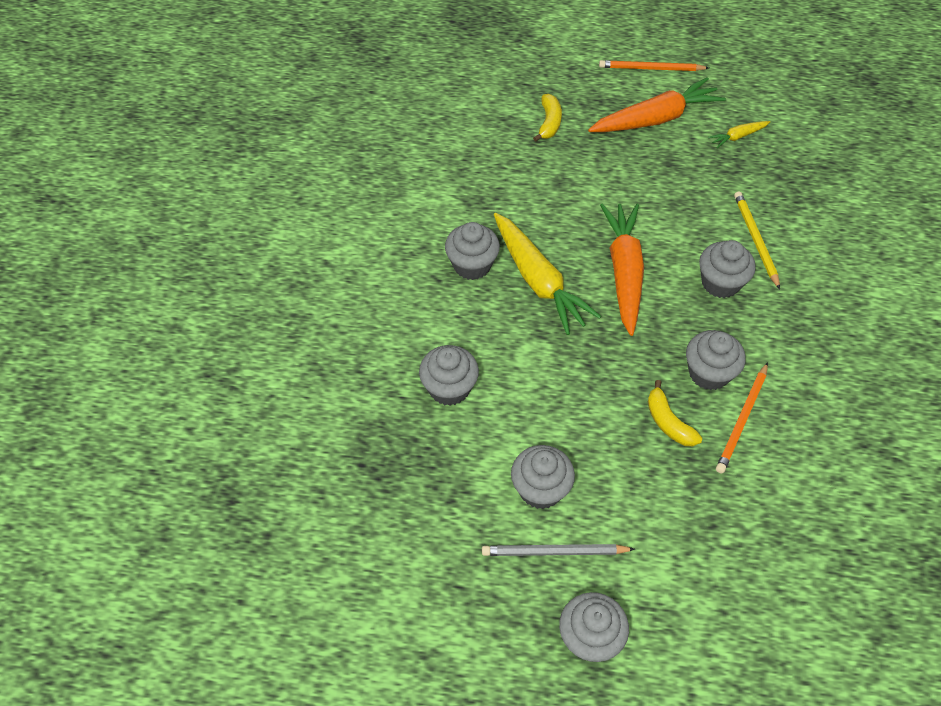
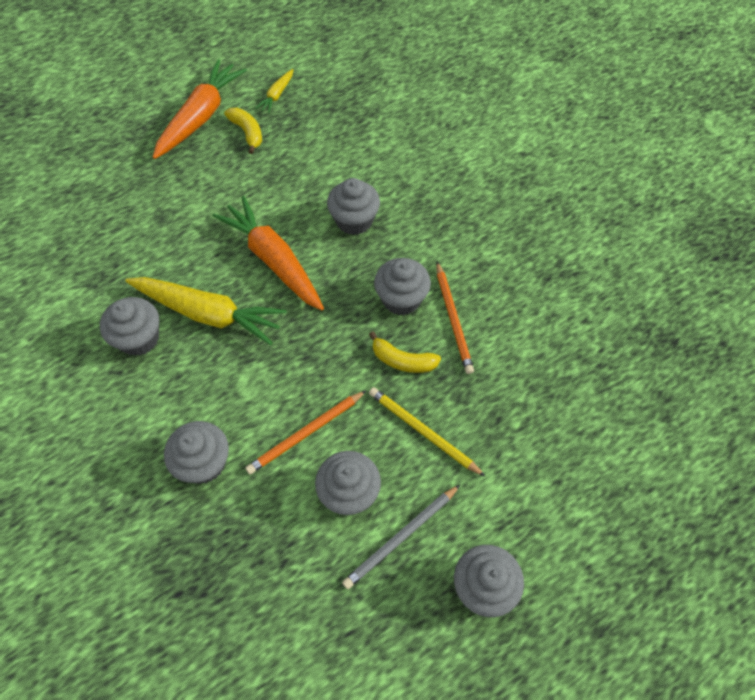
camera: 40 degrees left, 5 degrees up
(549, 123) = (112, 171): yellow banana -> yellow banana (247, 133)
(651, 68) = (165, 77): orange pencil -> orange pencil (306, 433)
(755, 240) = (353, 170): yellow pencil -> yellow pencil (423, 432)

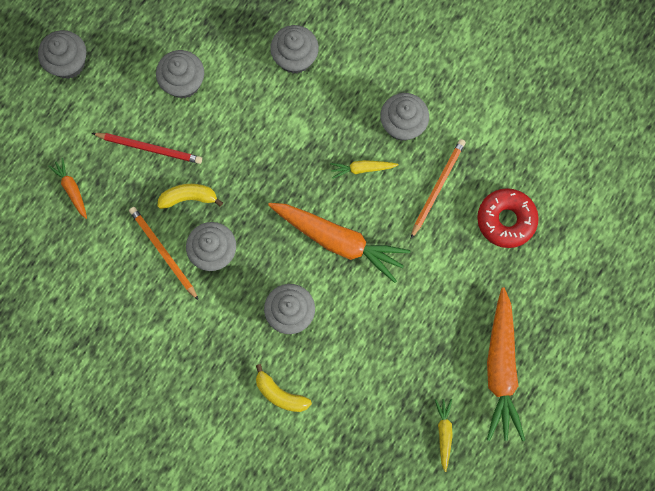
camera: 155 degrees right, 15 degrees up
(109, 216) = (506, 220): none -> red donut
(208, 314) = (362, 169): yellow carrot -> yellow carrot, size x0.46
(247, 133) = (444, 370): yellow banana -> yellow banana (280, 394)
(306, 433) = (234, 110): orange pencil -> orange pencil (437, 188)
(401, 537) = (134, 70): grey pencil -> none
(423, 432) = (149, 148): yellow pencil -> red pencil
(530, 424) = (71, 189): none -> orange carrot

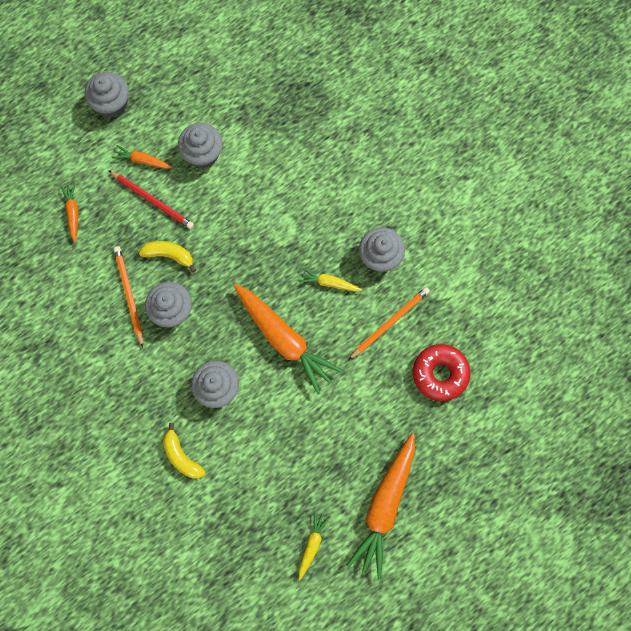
camera: 20 degrees right, 0 degrees up
(123, 111) = (142, 160): none -> orange carrot
(295, 58) = (307, 165): grey cupcake -> none

